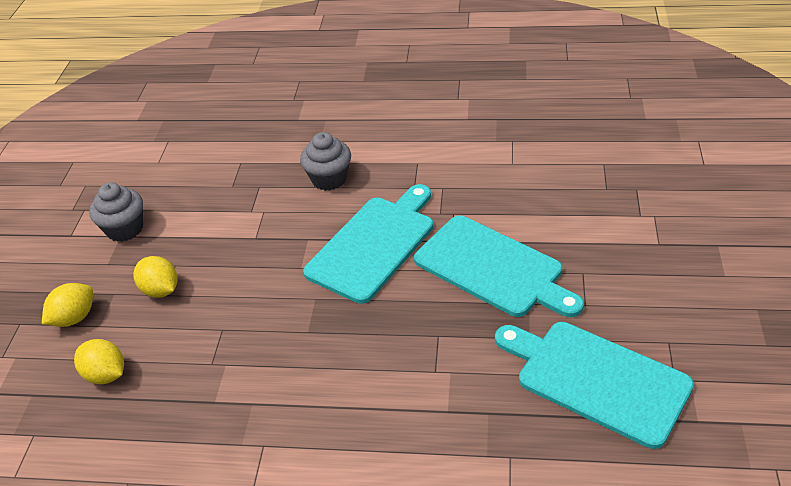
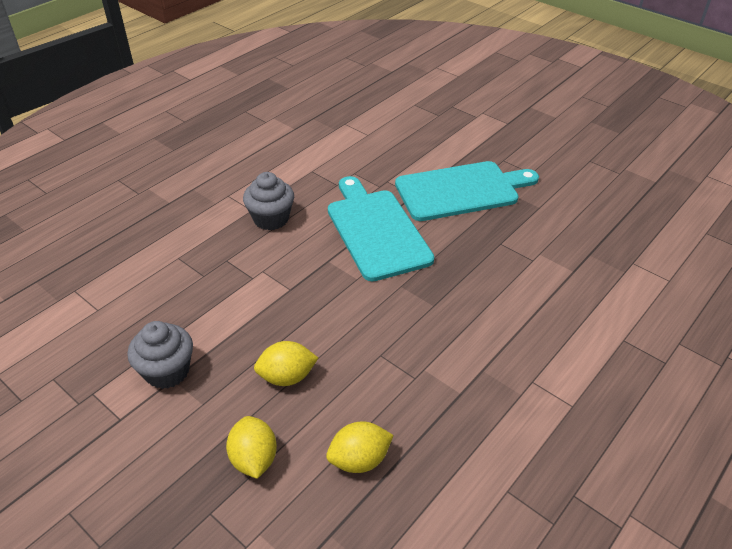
camera: 60 degrees left, 0 degrees up
(596, 379) = (597, 199): turquoise cutting board -> none

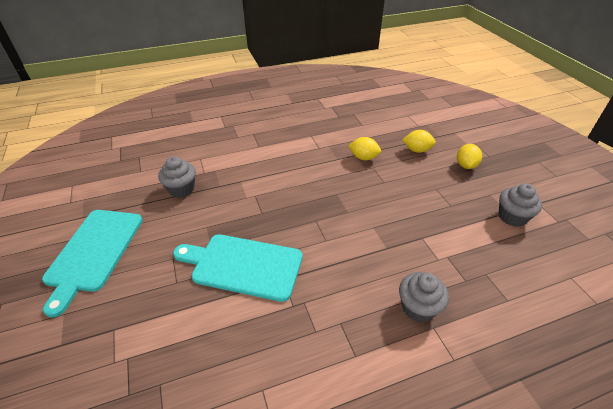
camera: 150 degrees left, 0 degrees up
(287, 377) = (440, 190): yellow lemon -> yellow lemon (363, 157)
(376, 231) = (337, 257): turquoise cutting board -> turquoise cutting board (94, 252)
(624, 232) = (181, 189): none -> grey cupcake

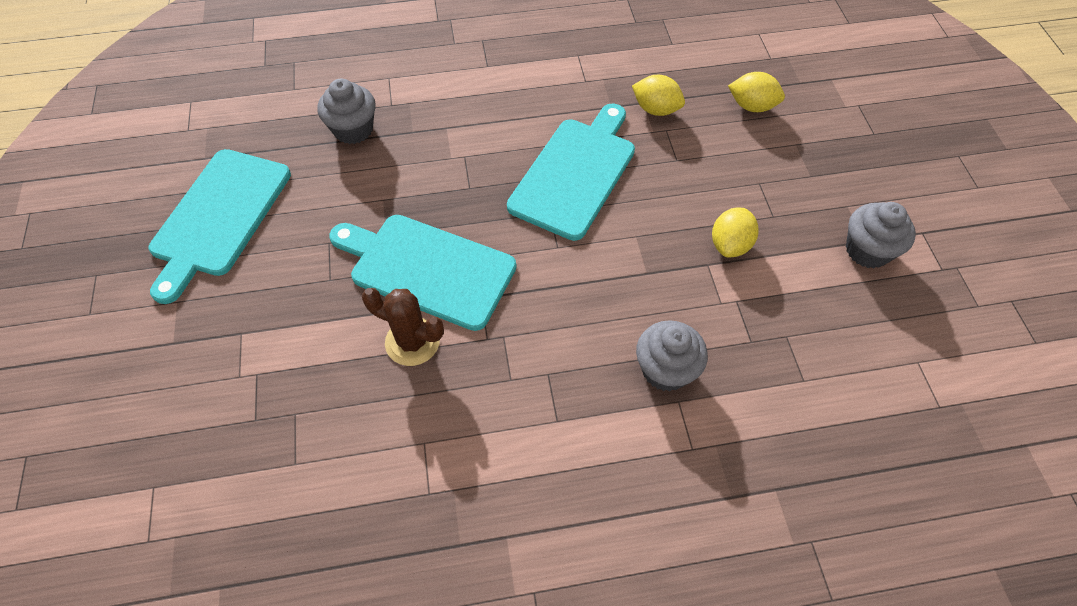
camera: 10 degrees right, 15 degrees up
(241, 316) = (412, 342): none -> brown cactus
(325, 197) = (575, 173): none -> turquoise cutting board
(466, 165) = (826, 146): yellow lemon -> yellow lemon (730, 244)

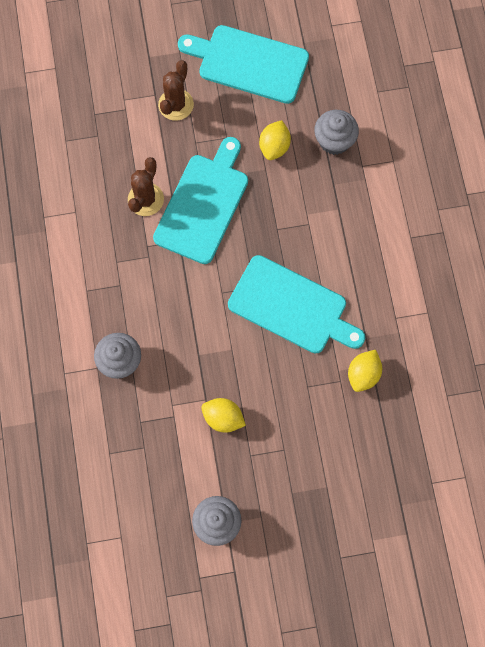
camera: 90 degrees right, 15 degrees up
(264, 305) = (176, 105): none -> brown cactus
(752, 106) = (369, 456): yellow lemon -> yellow lemon (274, 147)

